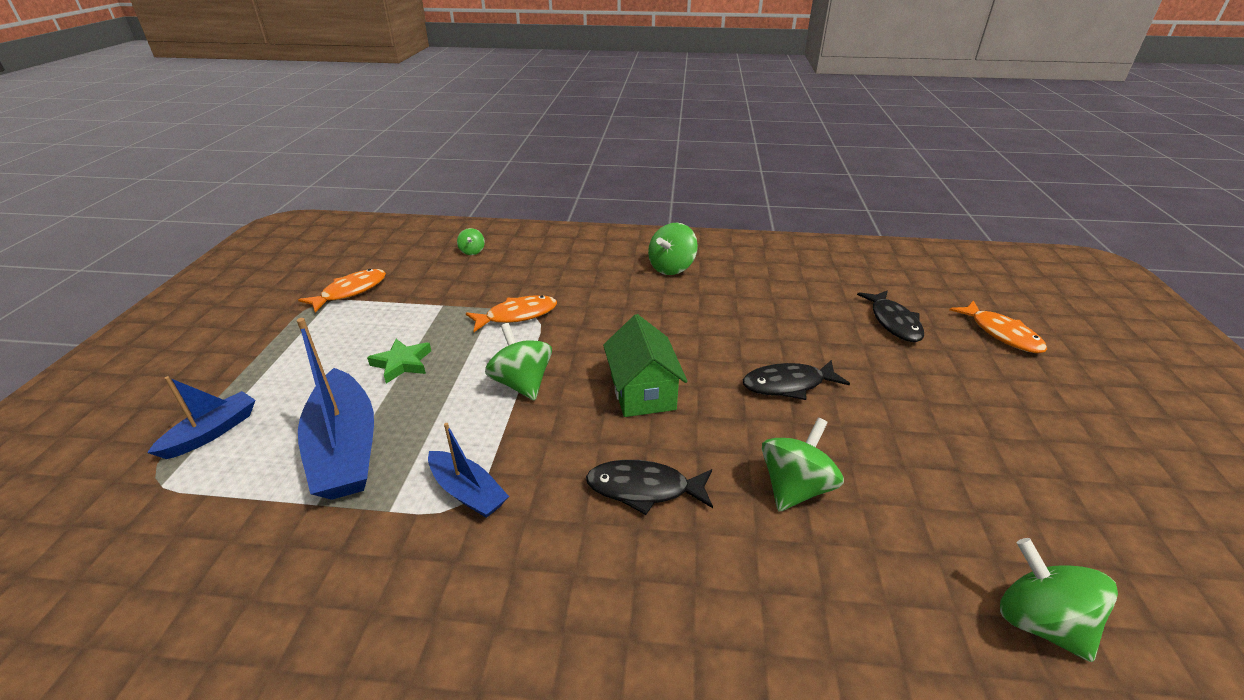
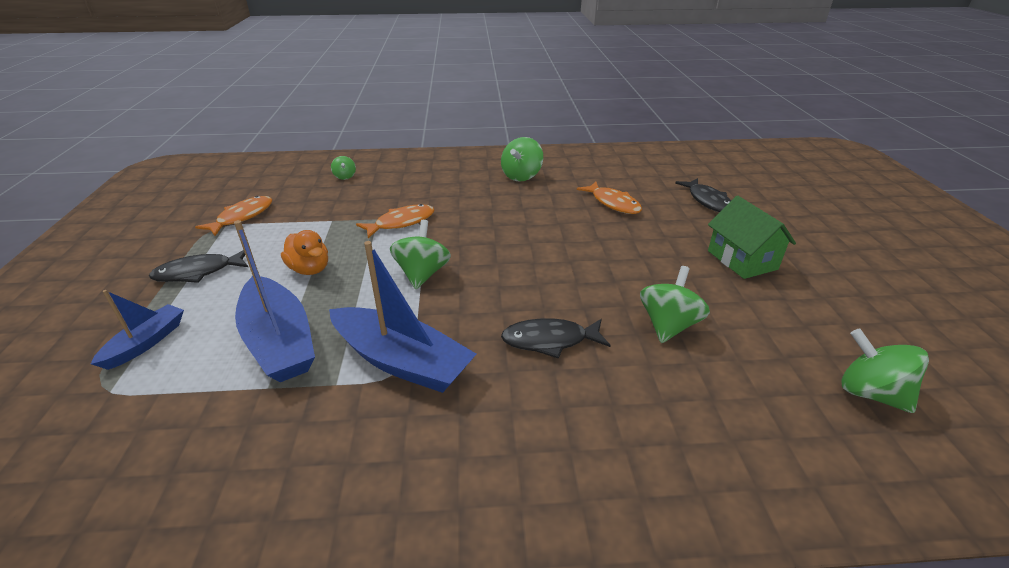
camera: 10 degrees left, 0 degrees up
(402, 363) = (310, 269): green star -> orange duck
(468, 492) = (401, 361): blue boat -> blue boat, size x1.78
(522, 383) = (422, 274): green spinning top -> green spinning top turned 45 degrees clockwise
(642, 392) = (526, 270): green house -> green house (742, 260)
(788, 384) = (641, 253): black fish -> black fish (198, 272)
(1001, 334) = (788, 202): orange fish -> orange fish (613, 203)

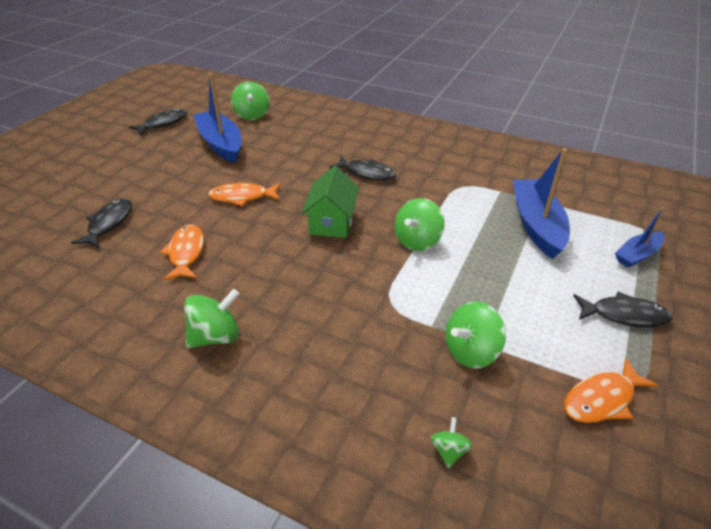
camera: 150 degrees left, 5 degrees up
(310, 269) = (513, 280): orange duck -> none
(401, 223) = (408, 308): orange fish -> orange fish (242, 197)
(401, 361) = (458, 190): blue boat -> blue boat (221, 144)
(668, 325) = (294, 159): green spinning top -> green spinning top (471, 351)
(742, 260) = (188, 174): green house -> green house (332, 222)
(926, 315) = (163, 123): none -> black fish

